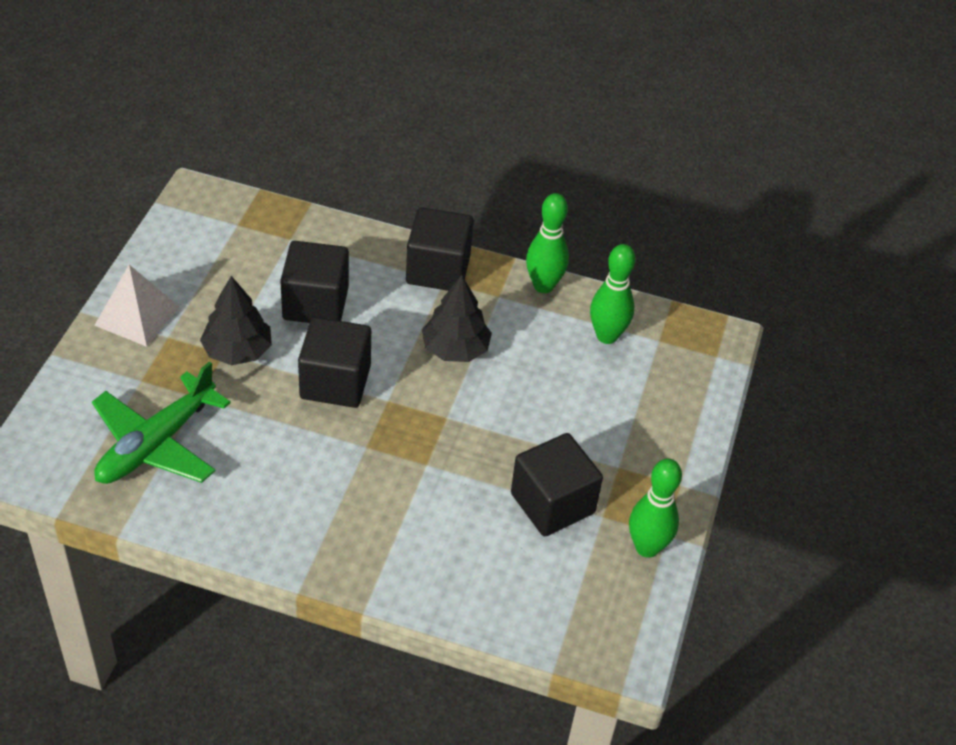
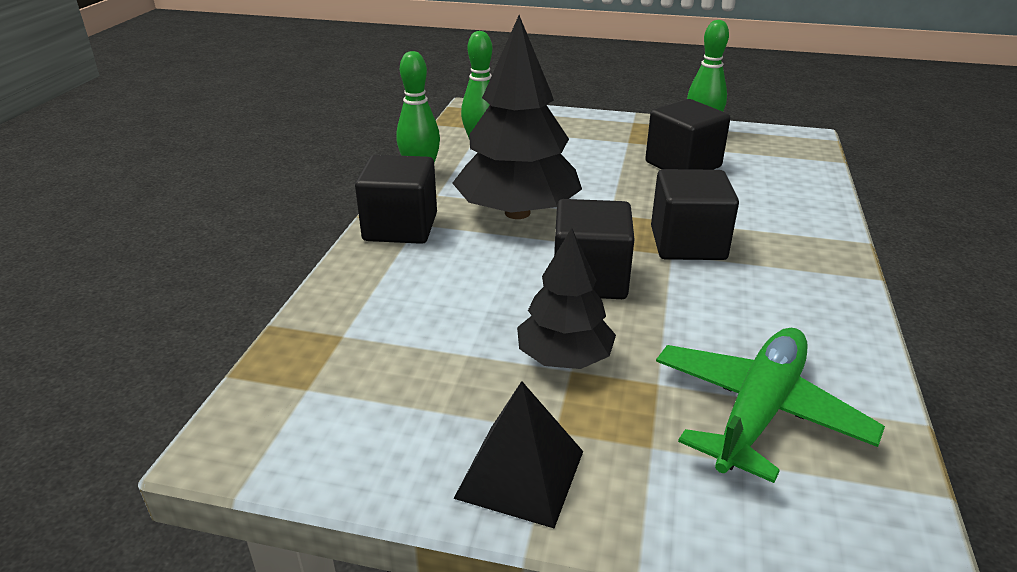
camera: 90 degrees left, 15 degrees down
(137, 316) = (520, 474): white pyramid -> black pyramid
(155, 444) = (758, 411): green plane -> green plane turned 90 degrees counterclockwise
(315, 303) = (465, 303): black cube -> black cube (687, 243)
(455, 349) = (517, 213): black tree -> black tree, size x1.71

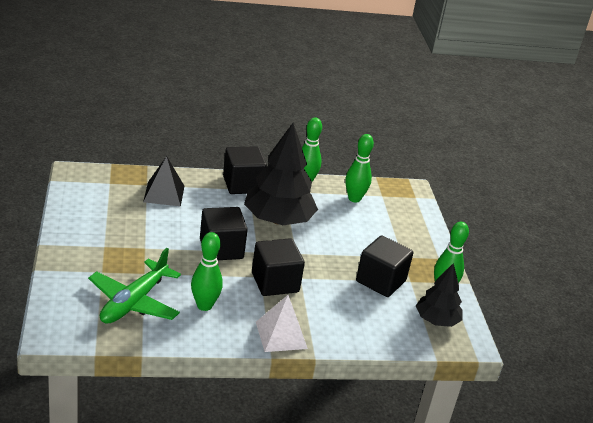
camera: 65 degrees right, 0 degrees up
(520, 474) = (77, 239): black pyramid -> black pyramid (164, 194)
(564, 358) = (152, 245): black tree -> black tree (436, 320)
(758, 323) = (204, 305): none -> green bowling pin
(758, 411) = (133, 302): green plane -> green plane turned 105 degrees clockwise
(822, 260) = (281, 335): none -> white pyramid

